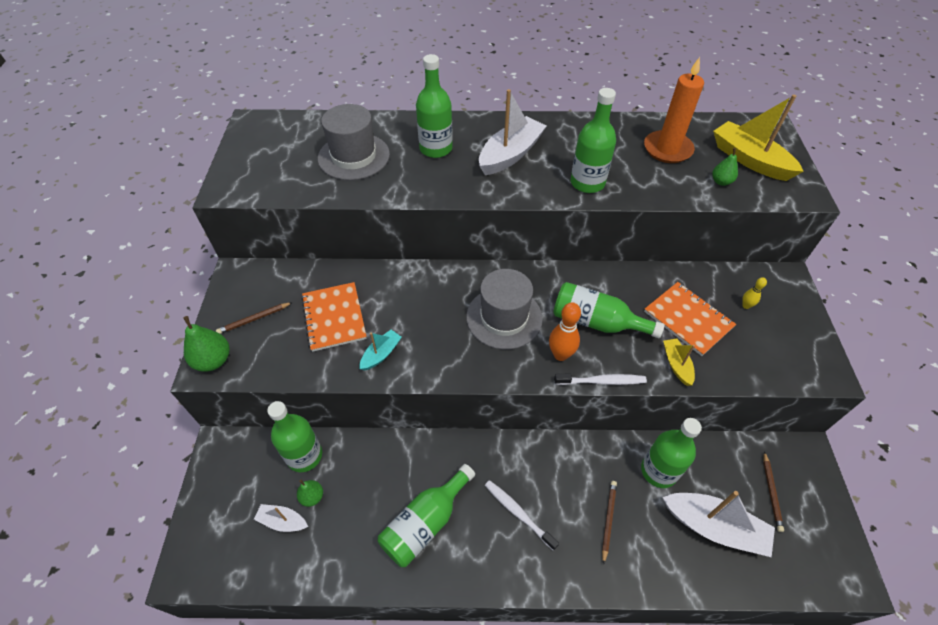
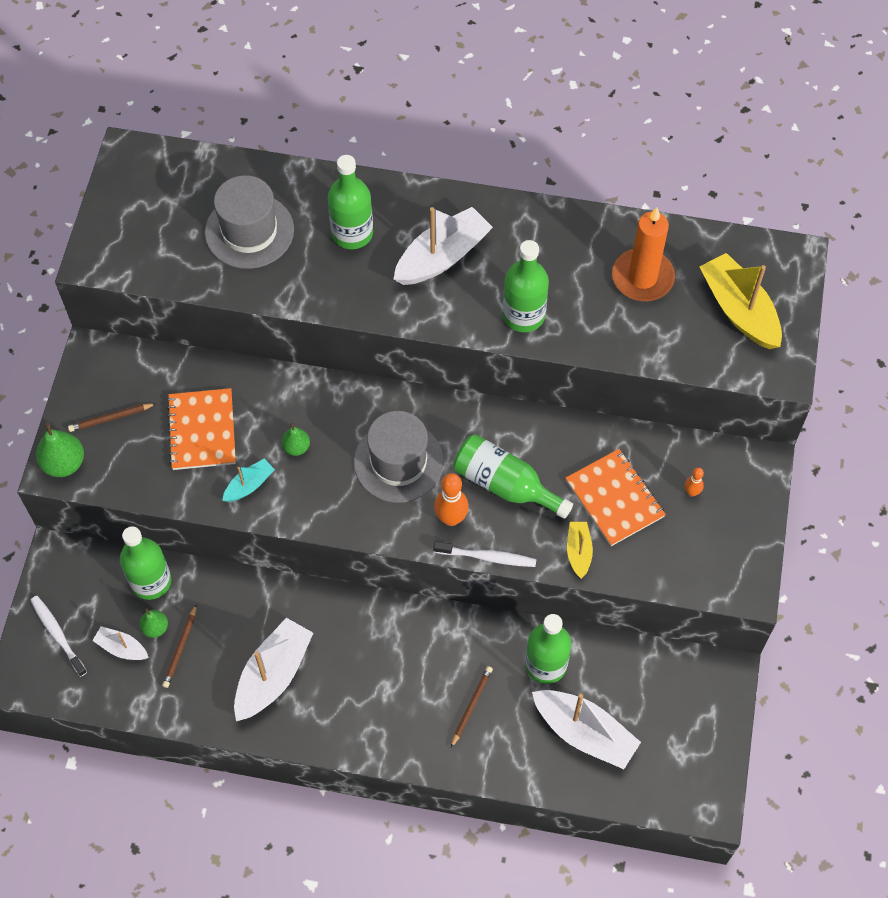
camera: 10 degrees right, 10 degrees up
(425, 523) = (273, 675): green bottle -> white boat
(518, 513) = (375, 682): white toothbrush -> white toothbrush (57, 634)
(721, 182) = (687, 338): green pear -> green pear (296, 447)
(746, 306) = (691, 492): yellow bowling pin -> orange bowling pin
(771, 492) = (664, 709): brown pencil -> brown pencil (180, 648)

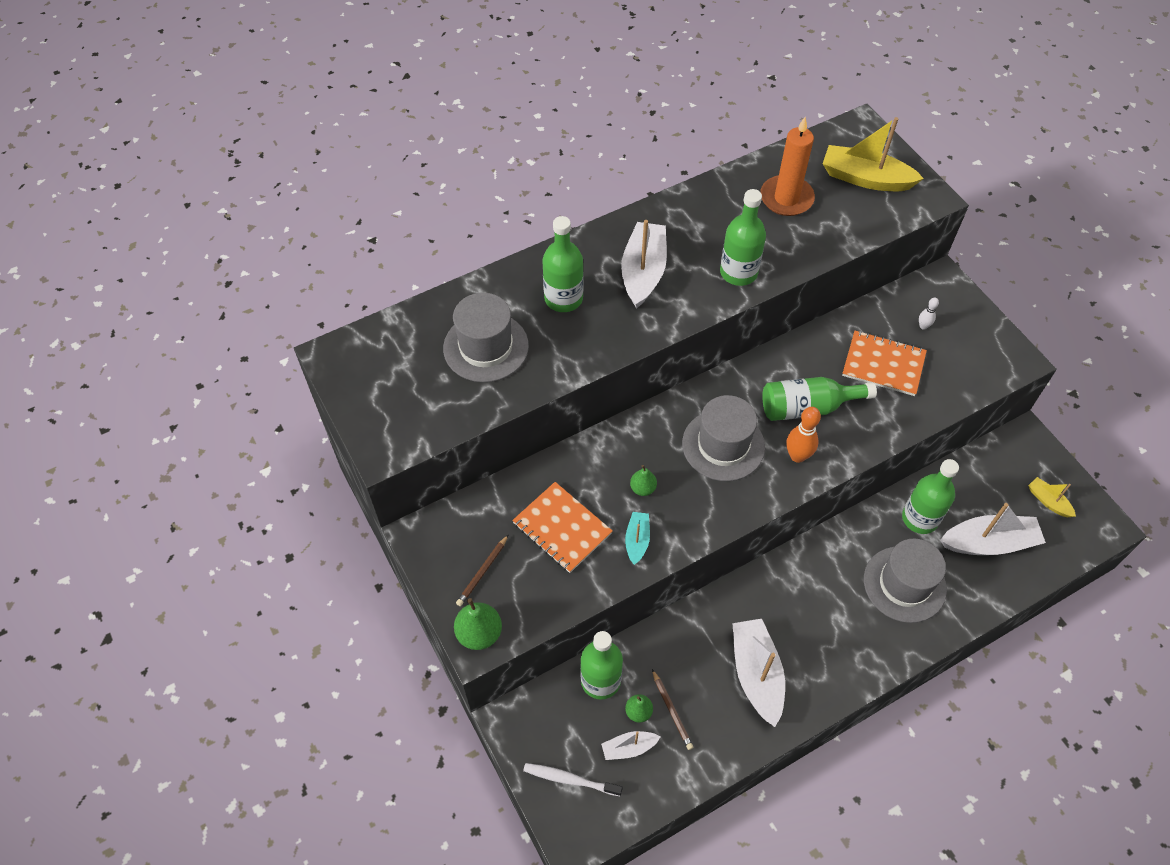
camera: 40 degrees left, 5 degrees down
(471, 706) = (904, 584): brown pencil -> grey hat
(487, 557) = (848, 463): white toothbrush -> none
(578, 552) = (899, 415): yellow boat -> yellow boat (1048, 501)
(691, 492) = (923, 326): orange bowling pin -> white bowling pin

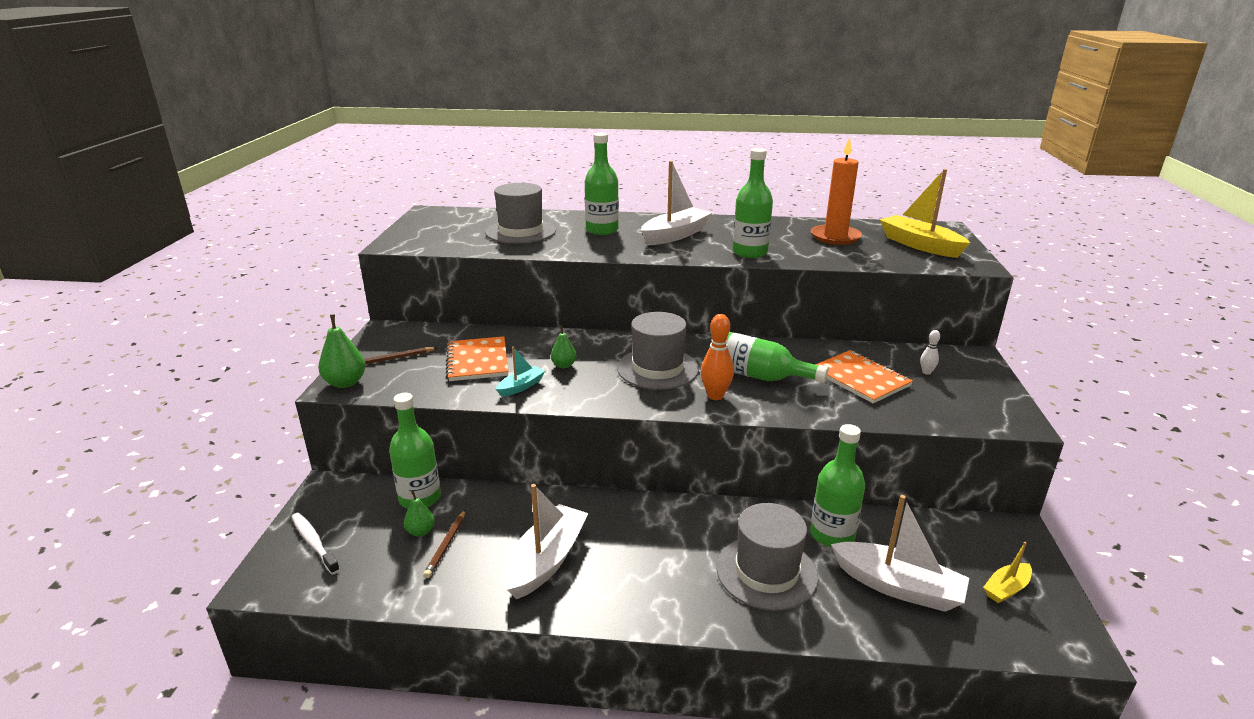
camera: 35 degrees right, 30 degrees down
(629, 748) = (382, 549): white boat -> none
(1048, 501) = (1006, 588): yellow boat -> yellow boat turned 120 degrees counterclockwise

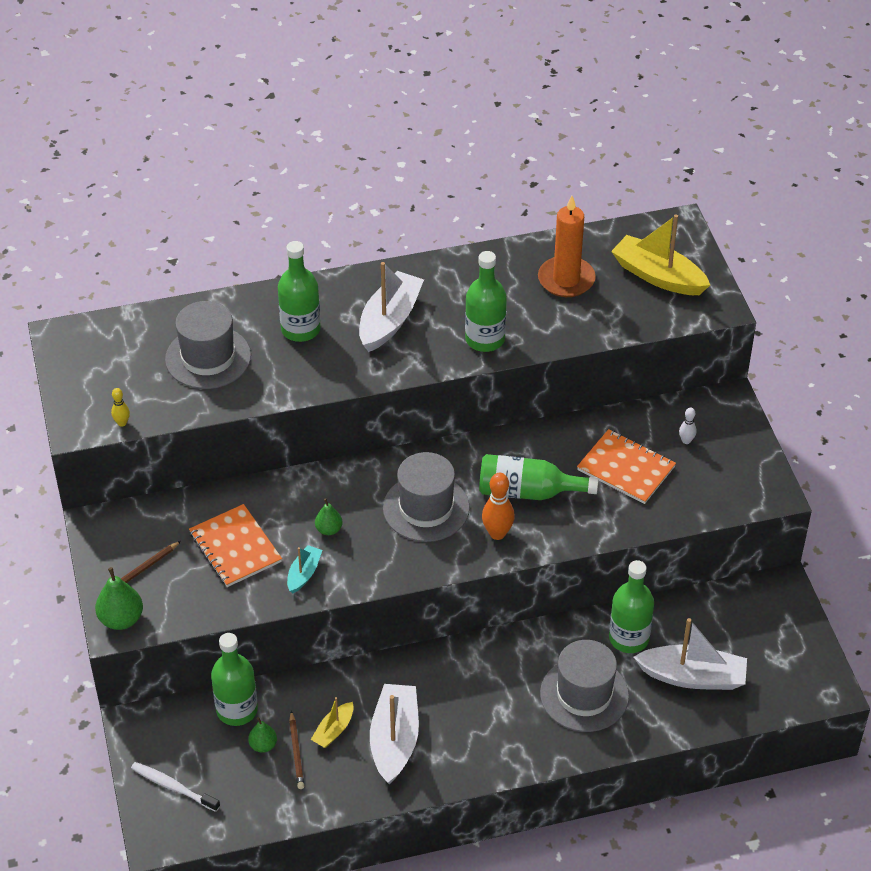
camera: 20 degrees left, 20 degrees up
(426, 248) = (122, 423): none -> yellow bowling pin
(1006, 588) = (776, 652): yellow boat -> yellow boat (334, 730)

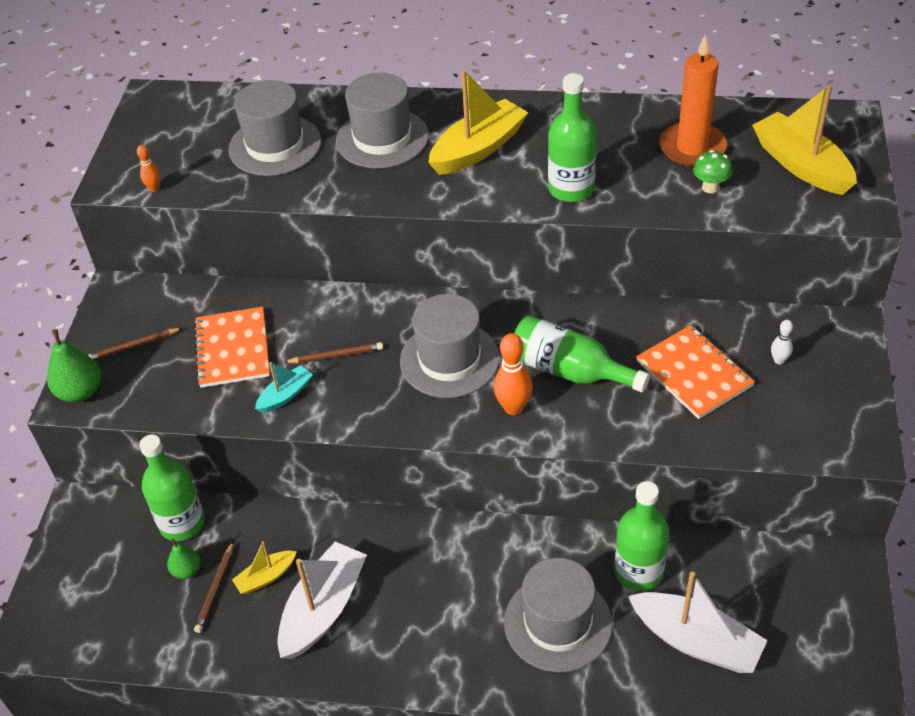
camera: 25 degrees right, 0 degrees up
(122, 423) = (154, 188): yellow bowling pin -> orange bowling pin
(173, 787) = (75, 587): white toothbrush -> none
(300, 329) = (382, 138): green bottle -> grey hat
(329, 529) = (336, 355): green pear -> brown pencil
(389, 320) = (478, 149): white boat -> yellow boat
(595, 312) = (710, 187): none -> green mushroom

